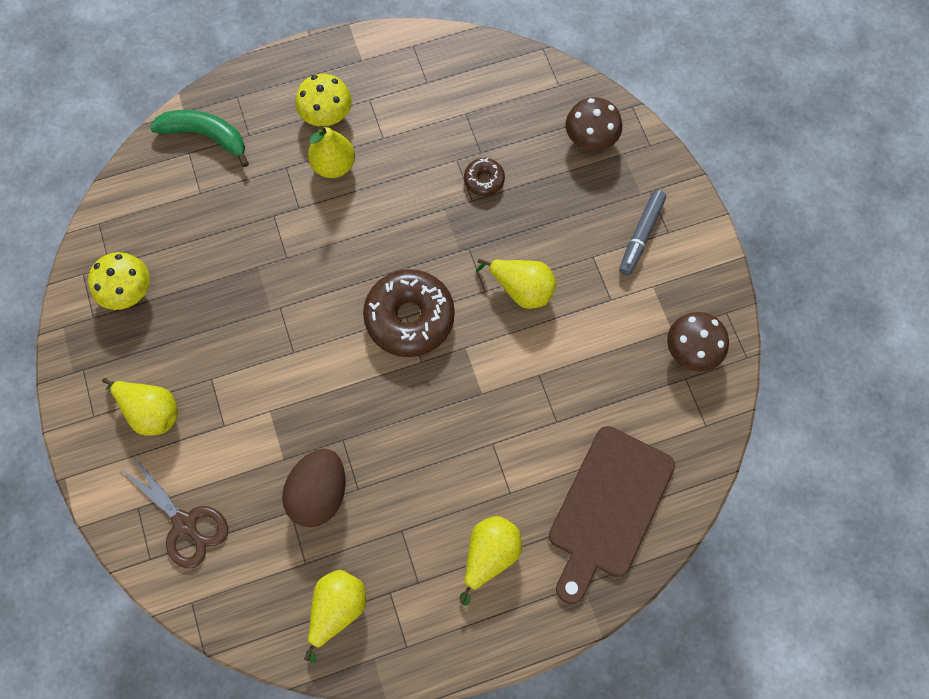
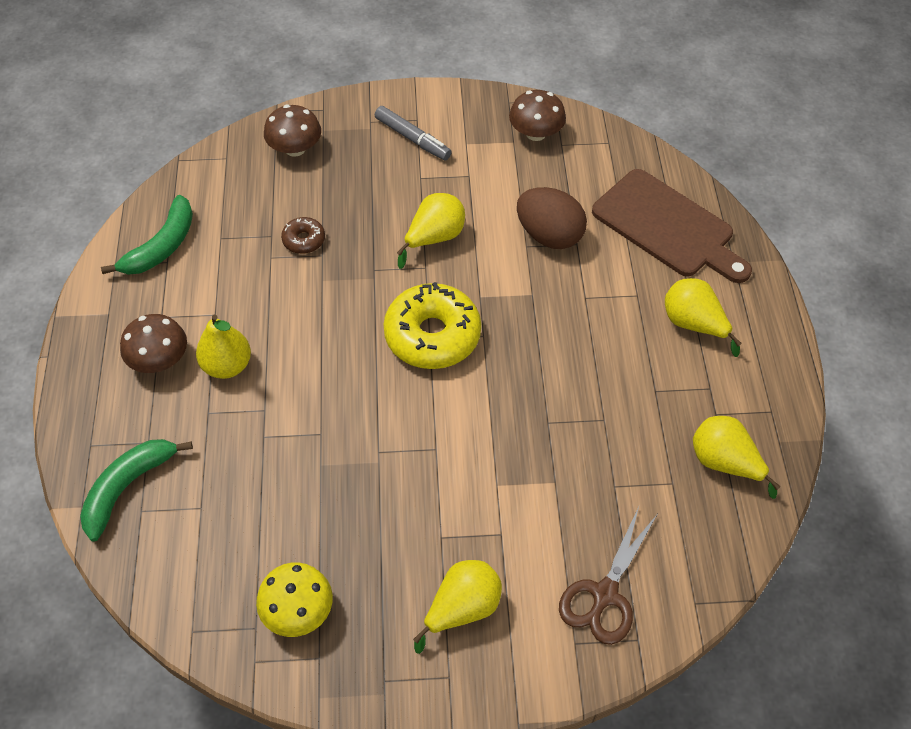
camera: 75 degrees left, 15 degrees down
(185, 523) = (605, 594): brown scissors -> brown scissors turned 150 degrees clockwise
(319, 493) = (600, 455): brown egg -> brown egg (549, 235)
(326, 114) = (159, 360): yellow mushroom -> brown mushroom
(409, 318) = (432, 335): brown donut -> yellow donut
(442, 72) = (162, 246): none -> green banana

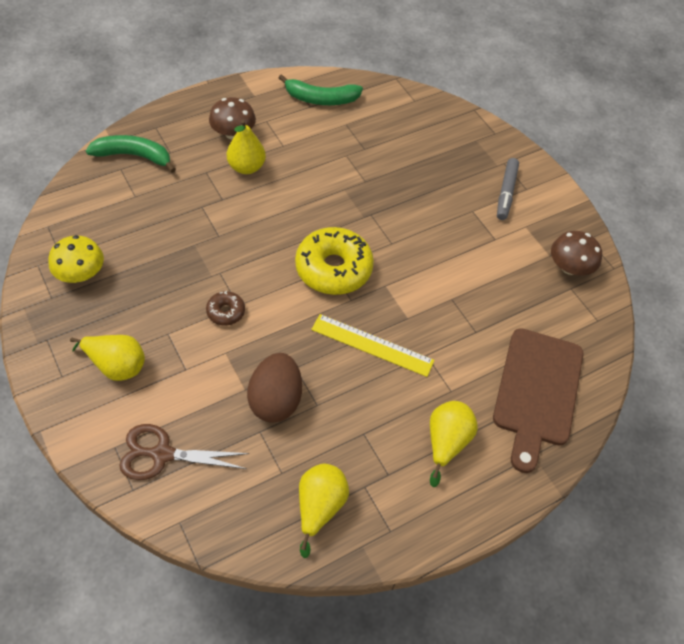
camera: 60 degrees right, 0 degrees up
(295, 148) = (448, 132): brown mushroom -> none
(304, 240) = (372, 167): brown donut -> brown donut (226, 312)
(434, 238) = (421, 239): yellow pear -> none
(549, 235) = (472, 310): brown egg -> brown egg (275, 400)
(551, 340) = (372, 345): none -> yellow ruler

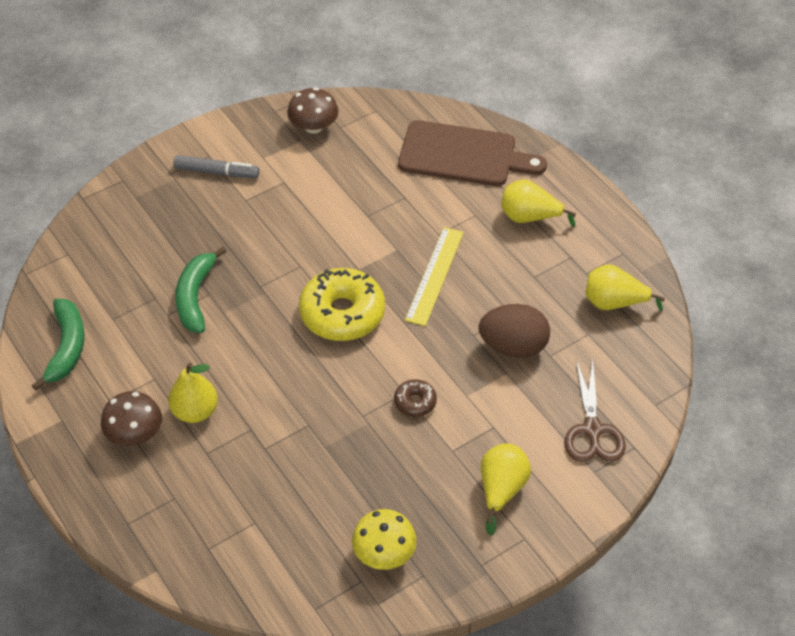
camera: 90 degrees left, 5 degrees down
(133, 156) = (183, 538): green banana -> green banana (195, 297)

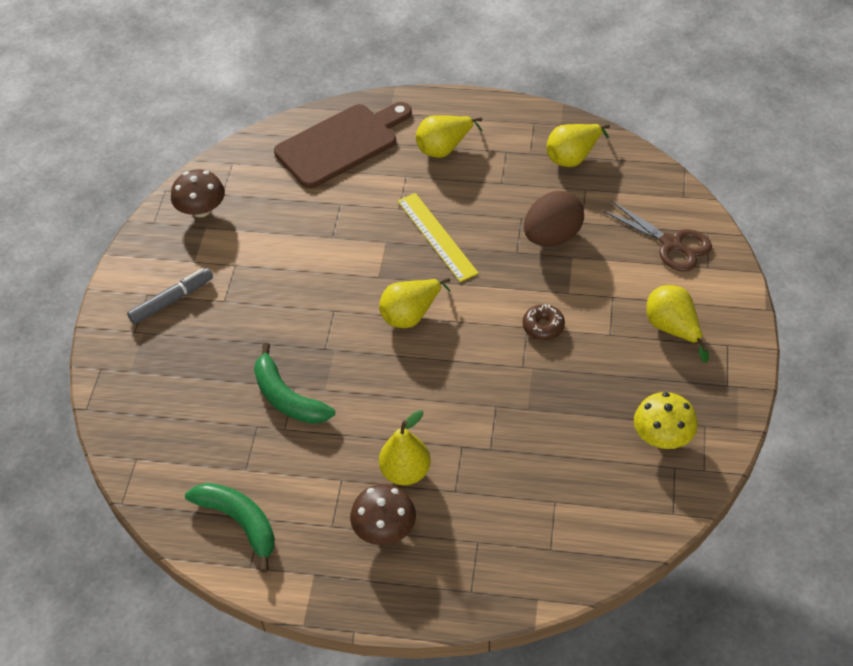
camera: 45 degrees left, 0 degrees up
(342, 313) = (411, 315): yellow donut -> yellow pear

